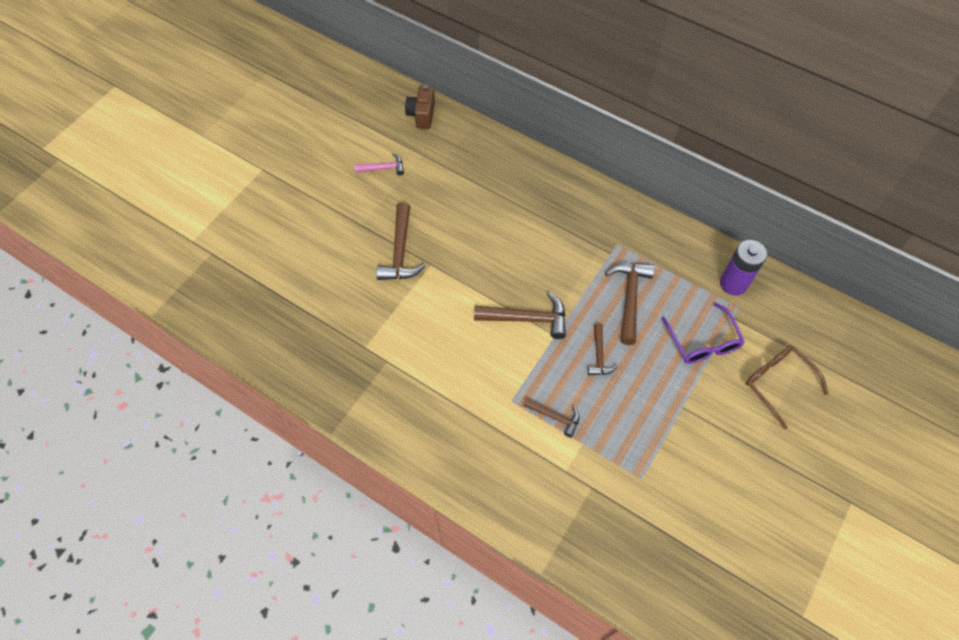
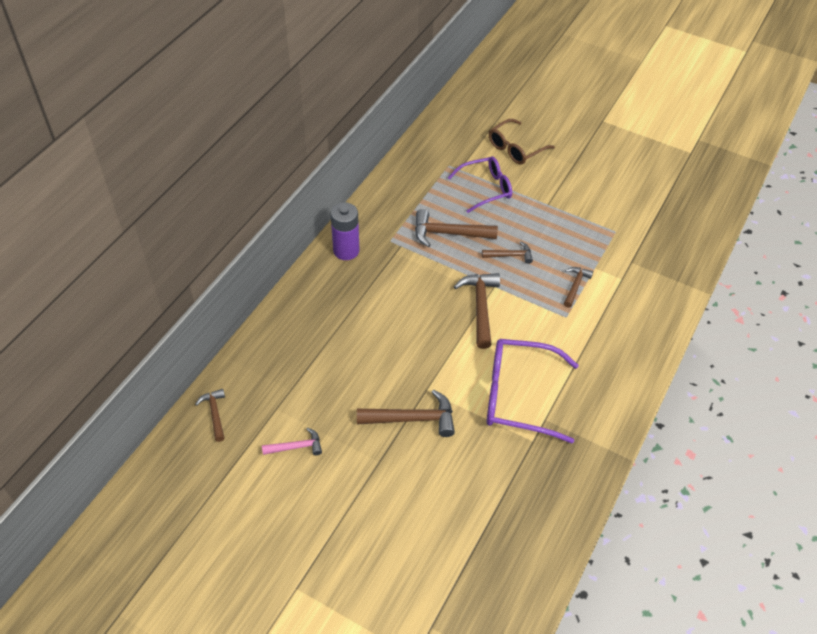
camera: 95 degrees left, 10 degrees down
(383, 168) = (296, 447): pink hammer -> pink hammer turned 90 degrees clockwise
(415, 341) = (518, 396): none -> purple glasses
(422, 115) = (215, 413): brown camera -> brown hammer
(733, 283) = (425, 166): purple battery -> purple battery (346, 250)

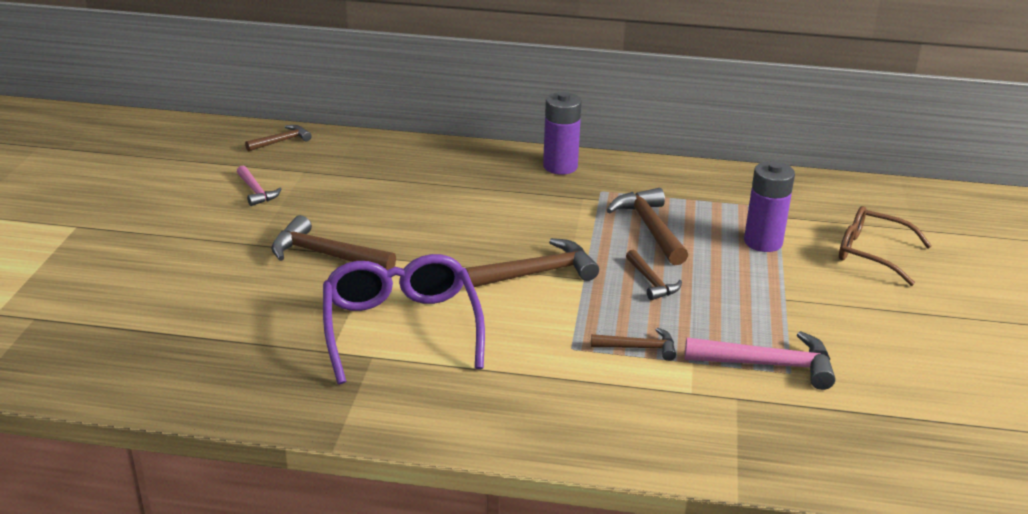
camera: 70 degrees right, 20 degrees down
(412, 419) = (326, 255): brown hammer -> brown hammer turned 135 degrees clockwise
(486, 188) = (763, 242): purple glasses -> purple battery
(607, 237) = (768, 365): none -> pink hammer

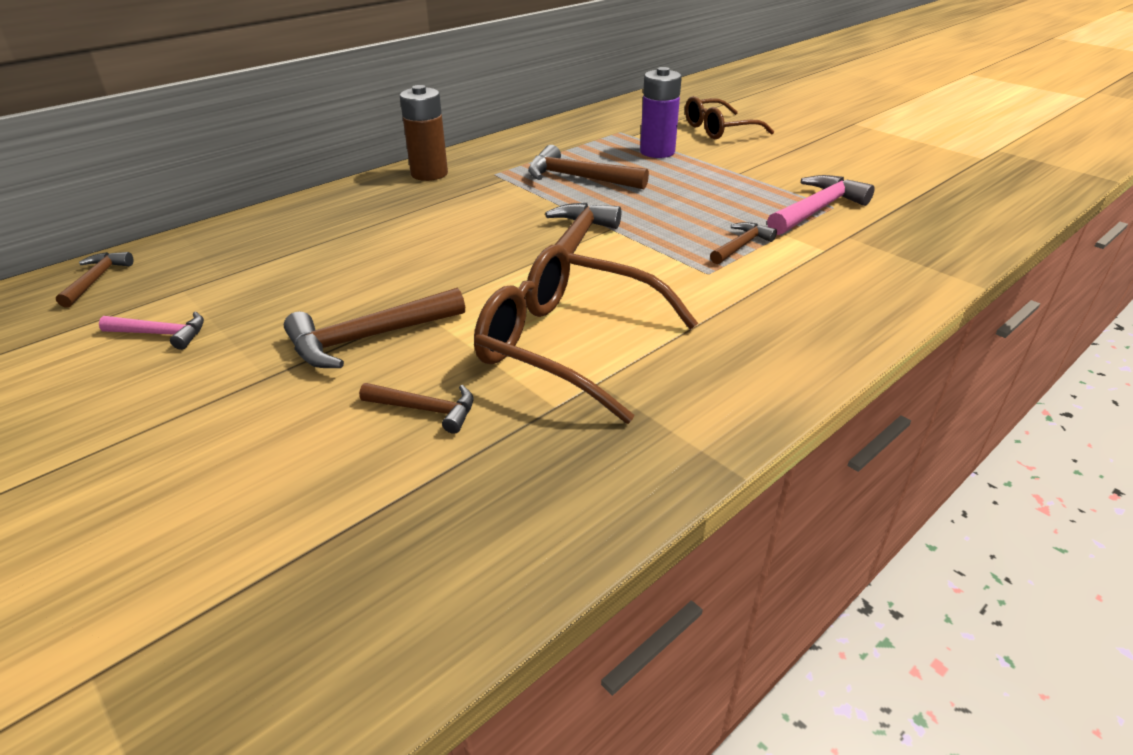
camera: 50 degrees left, 5 degrees up
(401, 328) = (568, 345): purple glasses -> brown glasses
(560, 166) = (429, 174): purple battery -> brown battery
(651, 282) = (654, 206): brown hammer -> brown hammer (425, 410)

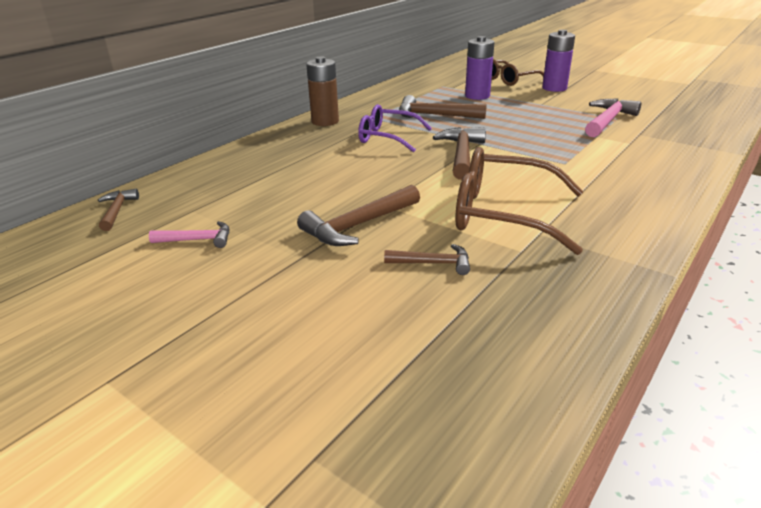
camera: 10 degrees left, 5 degrees down
(493, 206) = (387, 137): none -> purple glasses
(741, 246) = (574, 145): brown hammer -> none
(774, 148) = (554, 88): none -> purple battery

